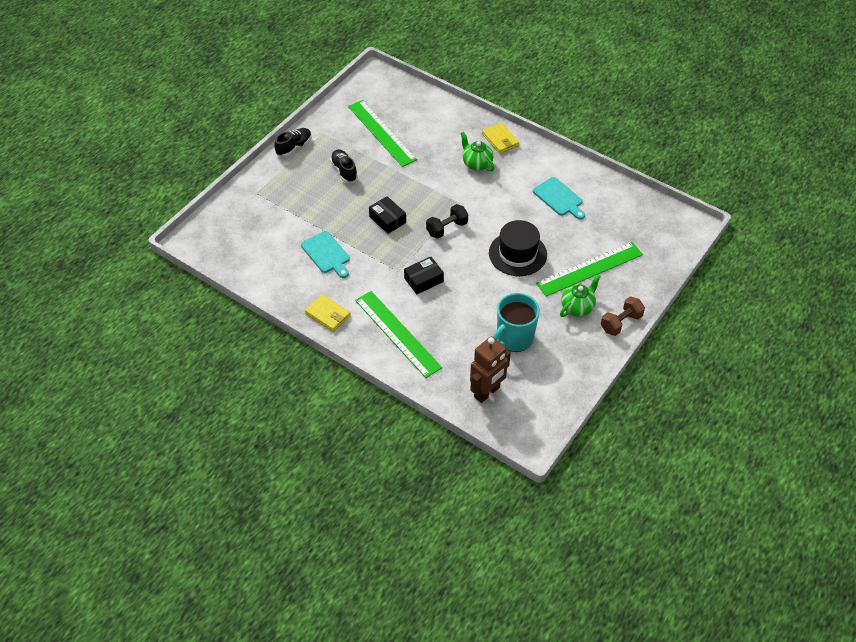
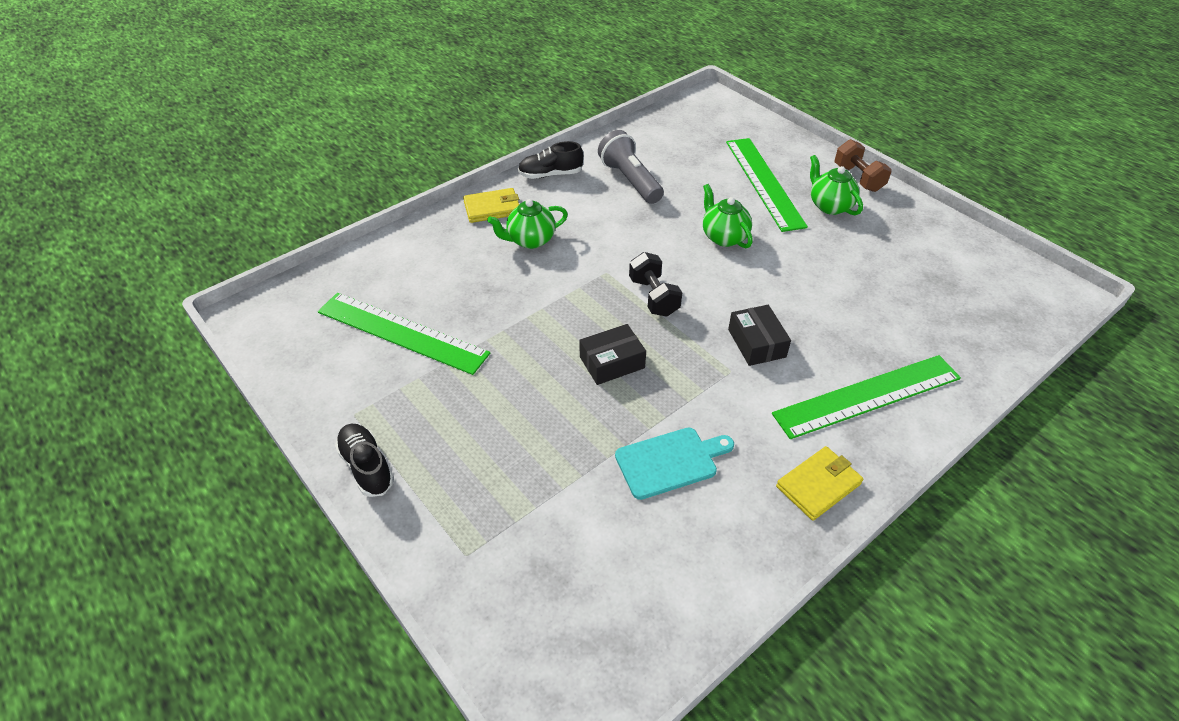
camera: 75 degrees left, 5 degrees down
(344, 171) = (470, 400): black shoe -> black shoe (550, 174)
(381, 133) = (402, 332): green ruler -> green ruler turned 45 degrees clockwise
(487, 392) = (982, 317): brown robot -> none
(514, 339) = (882, 272): turquoise mug -> none
(517, 254) = (723, 237): black hat -> green teapot
(559, 198) = (630, 180): turquoise cutting board -> grey flashlight

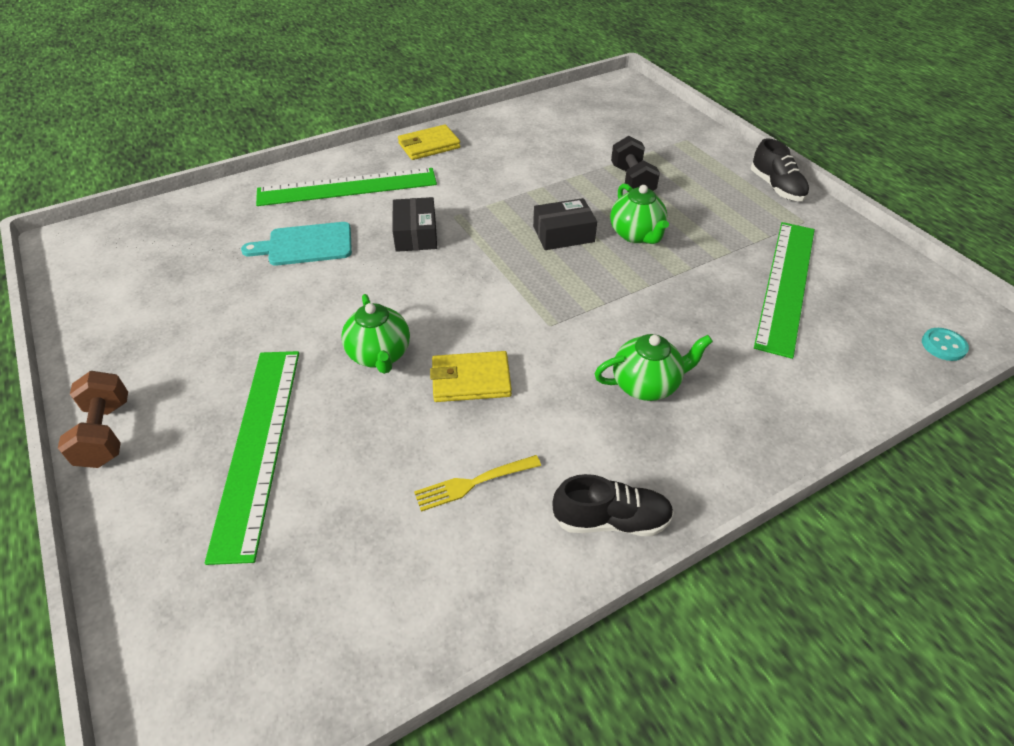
camera: 170 degrees left, 0 degrees up
(294, 293) = (943, 345): none -> turquoise button
(402, 332) = (786, 284): green ruler -> green ruler turned 75 degrees clockwise
(492, 208) = (708, 453): yellow wallet -> yellow wallet (471, 380)
(630, 180) = (473, 483): grey flashlight -> yellow fork
(654, 297) = (501, 289): black dumbbell -> black dumbbell (632, 181)
(670, 462) = (532, 167): turquoise cutting board -> turquoise cutting board (305, 245)
(829, 206) = (198, 386): green teapot -> green teapot (636, 235)

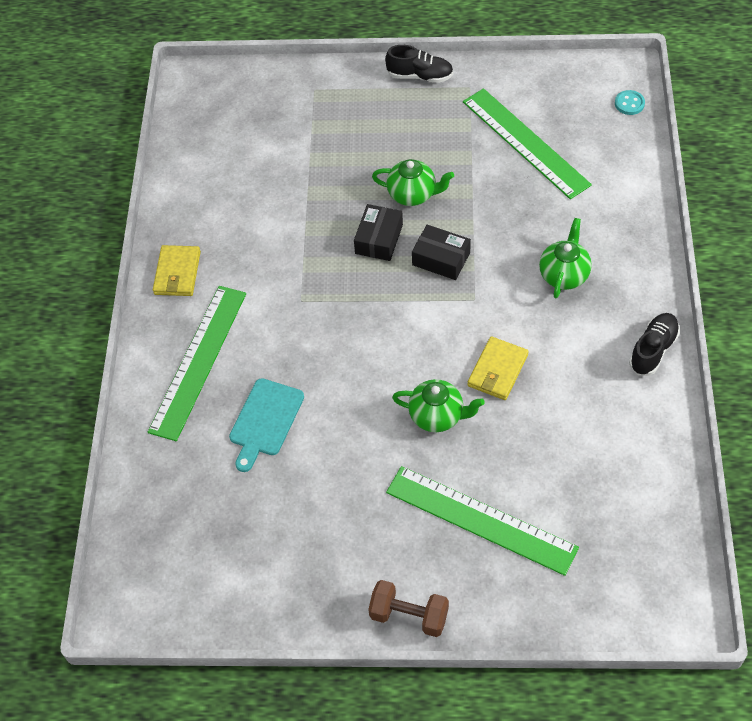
camera: 55 degrees left, 10 degrees up
(416, 234) = (307, 337): black box -> black box (441, 259)
(473, 483) = (586, 407): yellow fork -> none
(632, 181) = (344, 159): black dumbbell -> none

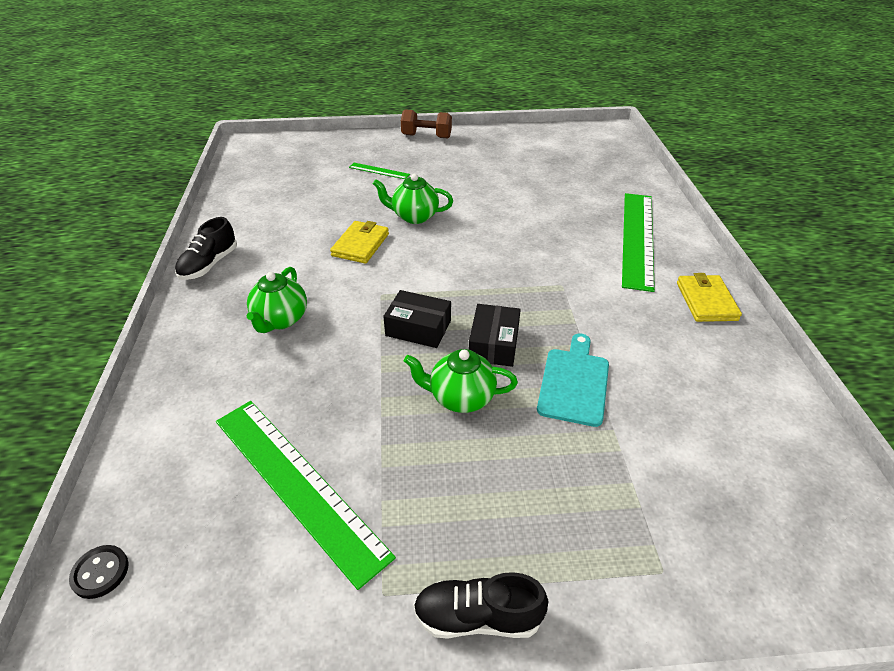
camera: 170 degrees right, 15 degrees down
(265, 421) = (558, 208): turquoise cutting board -> turquoise cutting board (574, 383)
(480, 520) = (379, 171): green ruler -> green ruler, size x0.44
(629, 103) = (100, 572): turquoise button -> black button

